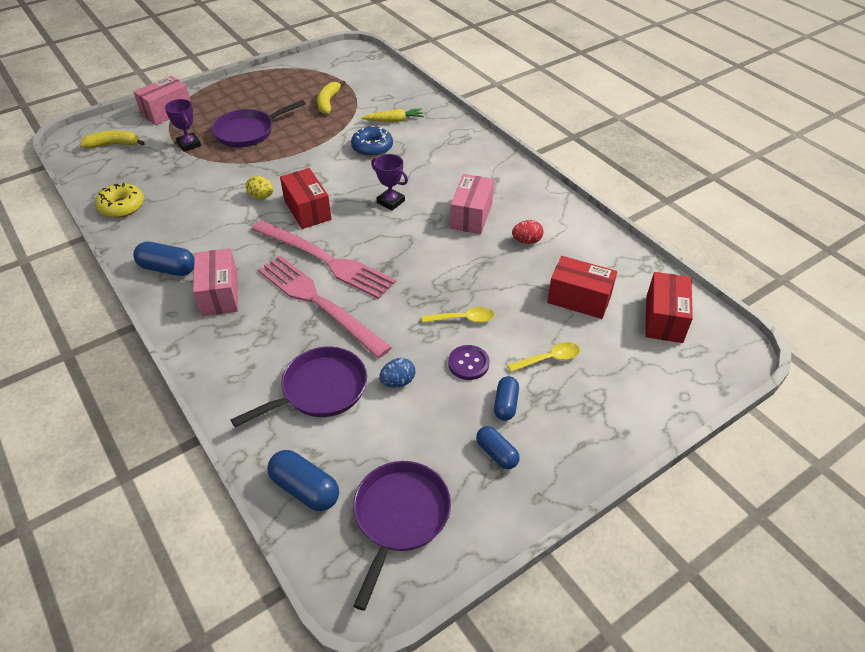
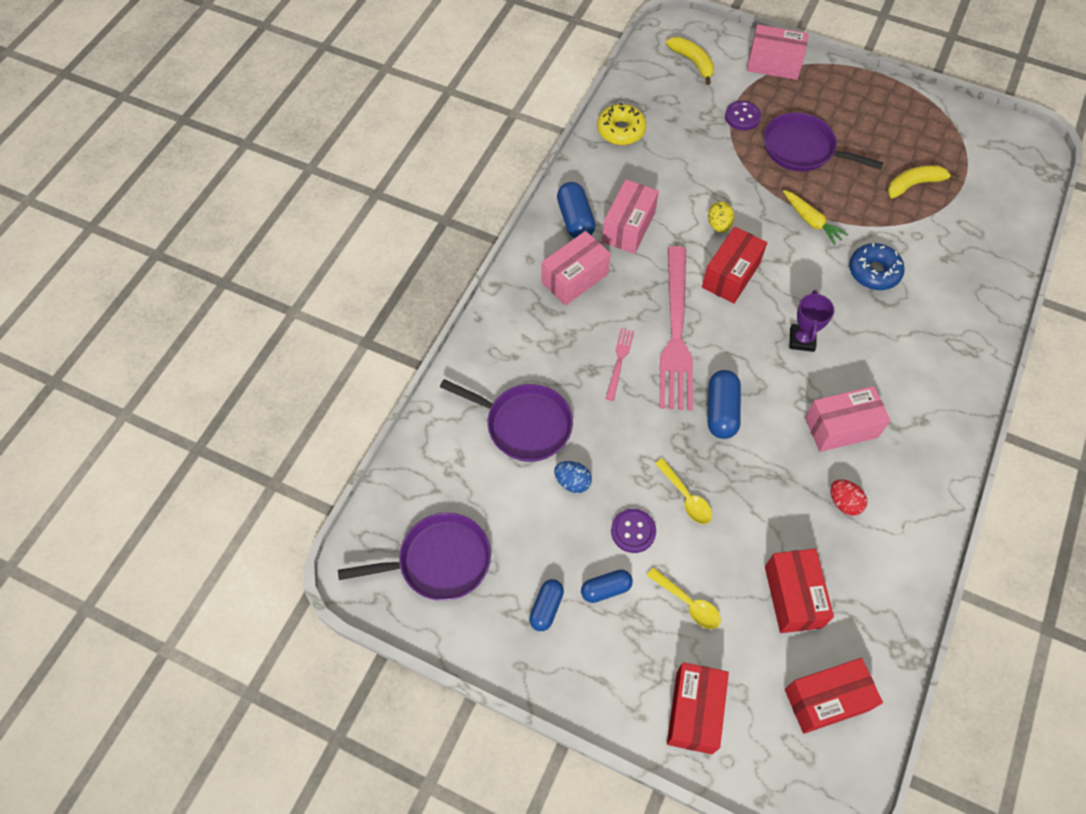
camera: 60 degrees right, 15 degrees up
(189, 144) = (742, 117): purple trophy -> purple button
(209, 242) = (628, 227): none -> pink box
(305, 489) = (424, 474): blue capsule -> blue capsule (721, 411)
(318, 302) = (619, 361): pink fork -> pink fork, size x0.44
(394, 120) = (939, 264): yellow carrot -> yellow carrot (811, 221)
(637, 397) = (694, 712): none -> red box

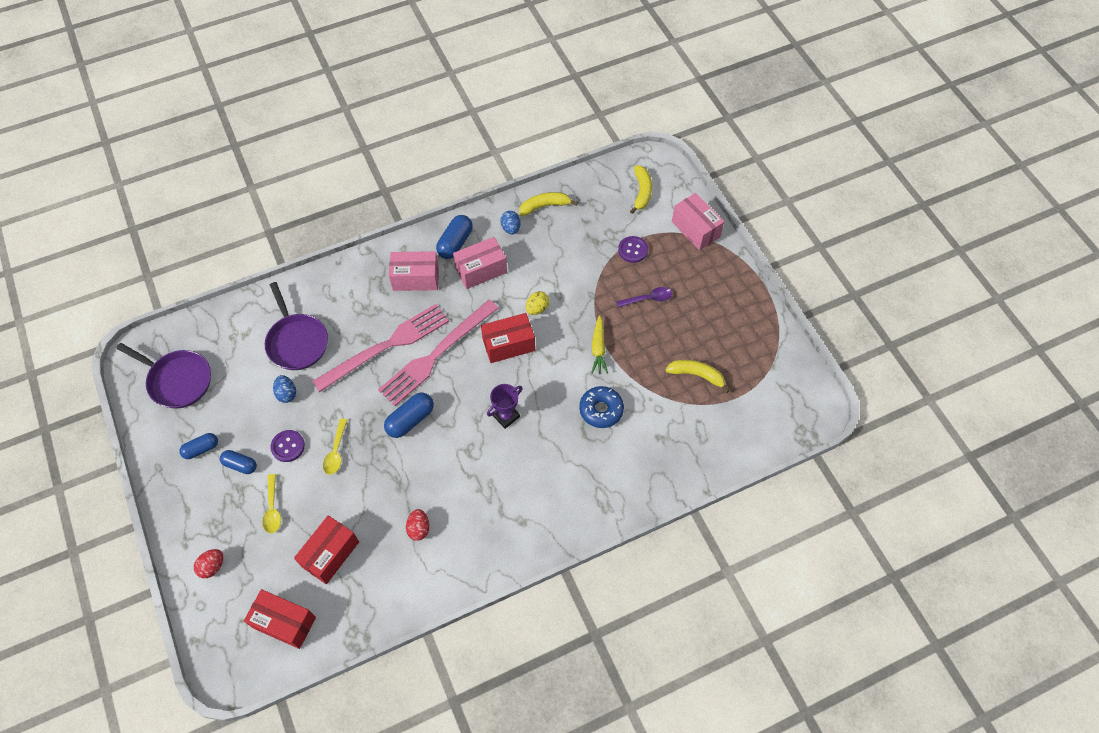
camera: 40 degrees right, 0 degrees up
(612, 171) = (511, 228): none -> blue egg
(619, 361) = (386, 346): pink fork -> pink fork, size x2.30
(621, 130) = (544, 206): yellow donut -> yellow banana
(694, 712) = (212, 566): red box -> red egg
(802, 149) = (648, 299): purple pan -> purple spoon
(841, 427) = (468, 485): pink box -> none

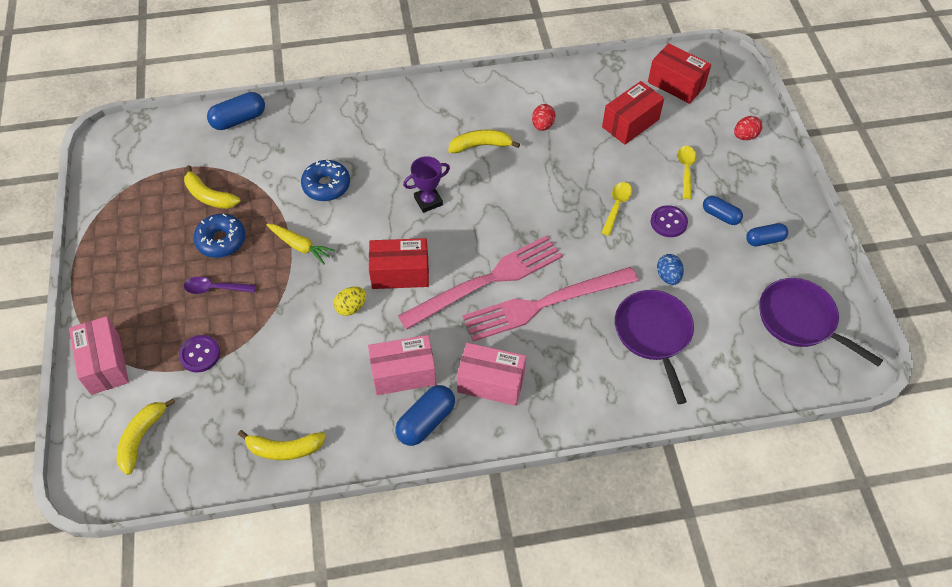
camera: 165 degrees left, 5 degrees down
(410, 420) = (531, 219): blue capsule -> blue capsule (238, 119)
(474, 488) = (480, 145): none -> yellow banana
(511, 228) = (344, 425): blue egg -> none
(598, 348) = (300, 246): yellow carrot -> yellow carrot turned 105 degrees clockwise
(664, 338) = (221, 240): none -> blue donut

